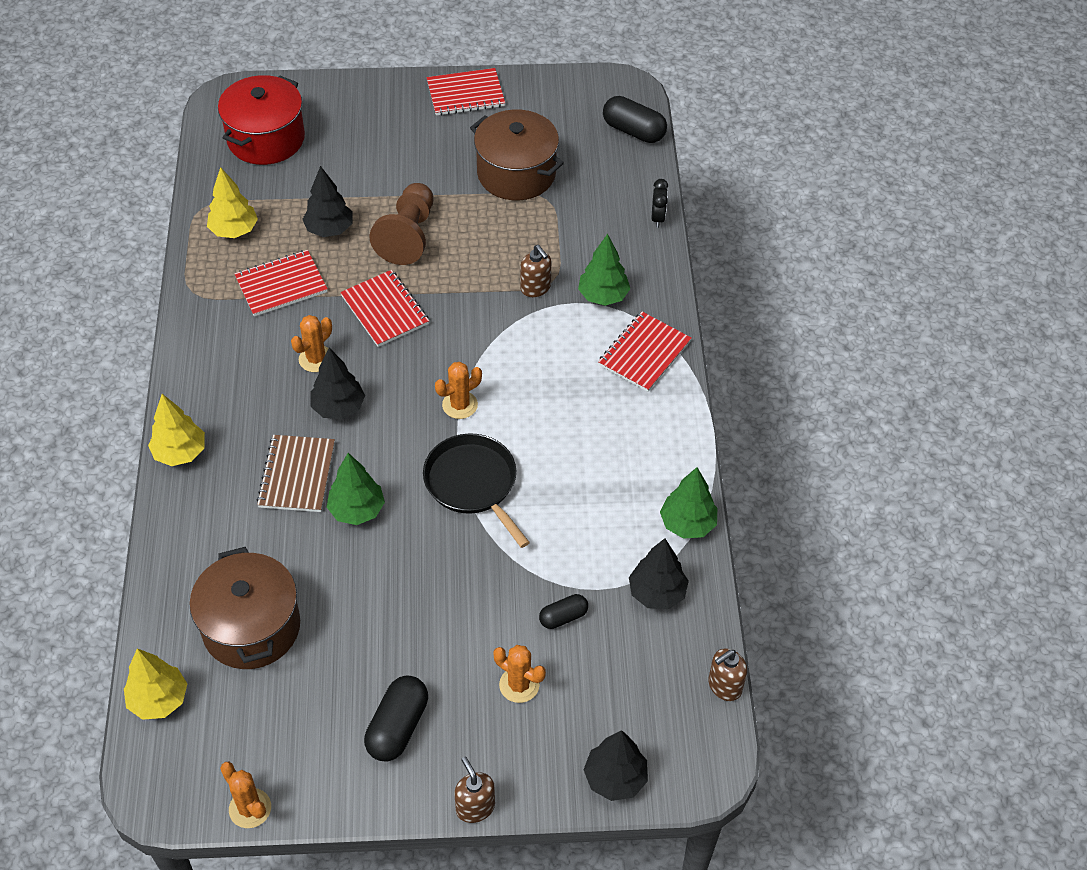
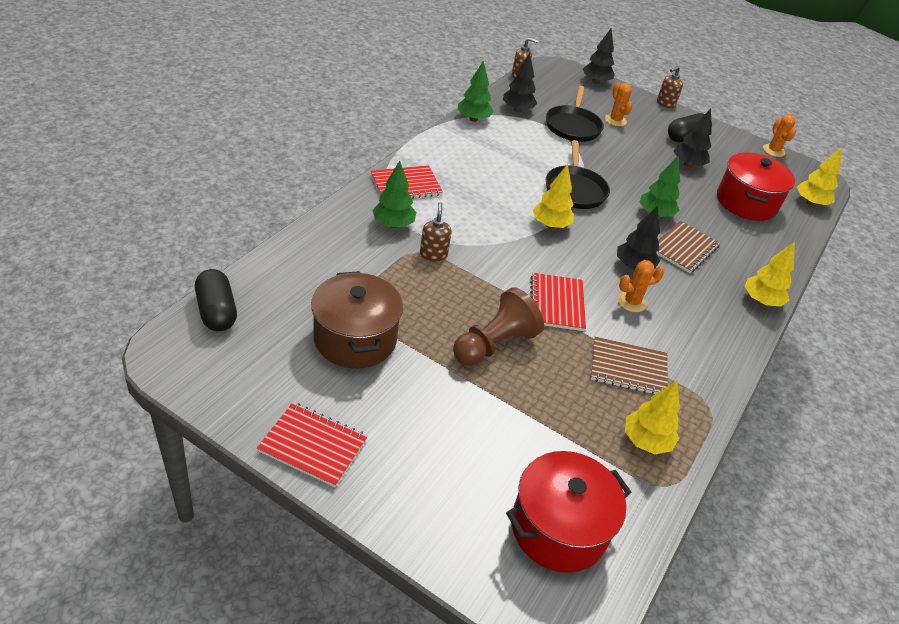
camera: 150 degrees left, 10 degrees down
(251, 627) = (746, 202): brown pot -> red pot
(281, 285) = (628, 368): red notebook -> brown notebook
(329, 229) = (557, 389): black tree -> black tree (688, 165)
(460, 405) = (550, 225): orange cactus -> yellow tree
(475, 807) = (665, 104): brown soap dispenser -> brown soap dispenser turned 45 degrees clockwise
(563, 617) = (573, 126): black capsule -> black pan
(658, 218) = (292, 243): black clock -> none

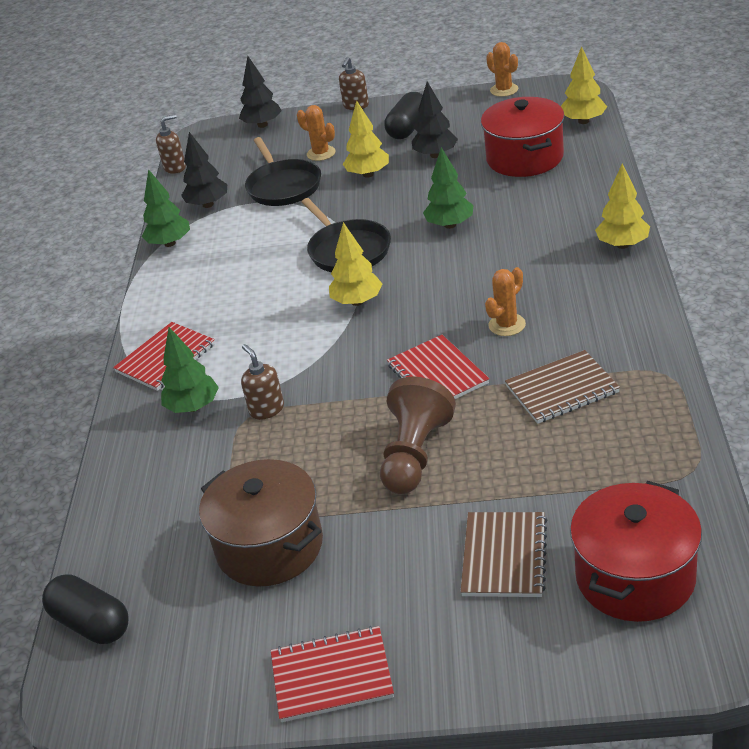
camera: 20 degrees left, 5 degrees down
(633, 266) = (477, 289): black tree -> none
(646, 441) = (639, 444): yellow tree -> yellow tree (368, 174)
(684, 248) = (508, 241): brown notebook -> brown notebook (504, 556)

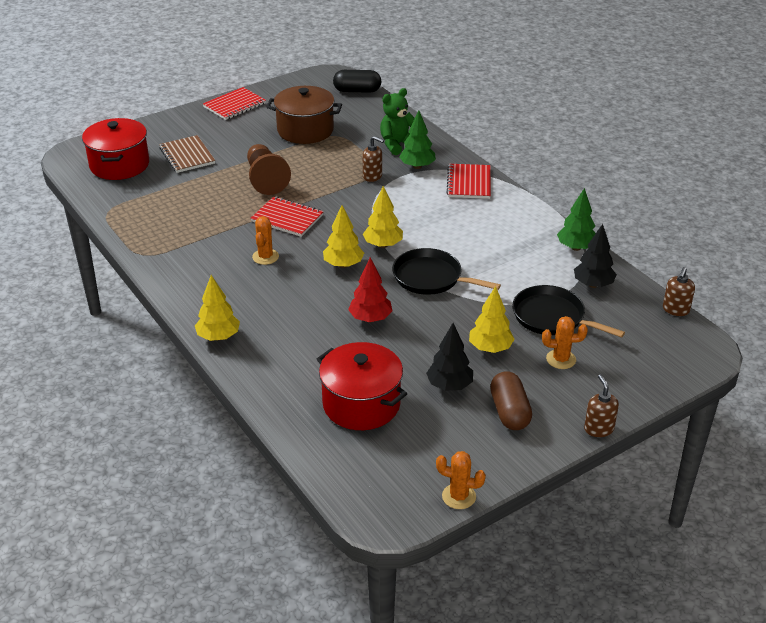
camera: 140 degrees right, 0 degrees up
(172, 459) = (397, 144): none -> green teddy bear
(262, 125) = (663, 378): black tree -> none
(408, 128) = (509, 412): black capsule -> brown capsule
(450, 225) = (370, 318): green tree -> red tree
(562, 389) = (204, 230): brown notebook -> none
(583, 121) = (336, 469): yellow tree -> yellow tree (343, 265)

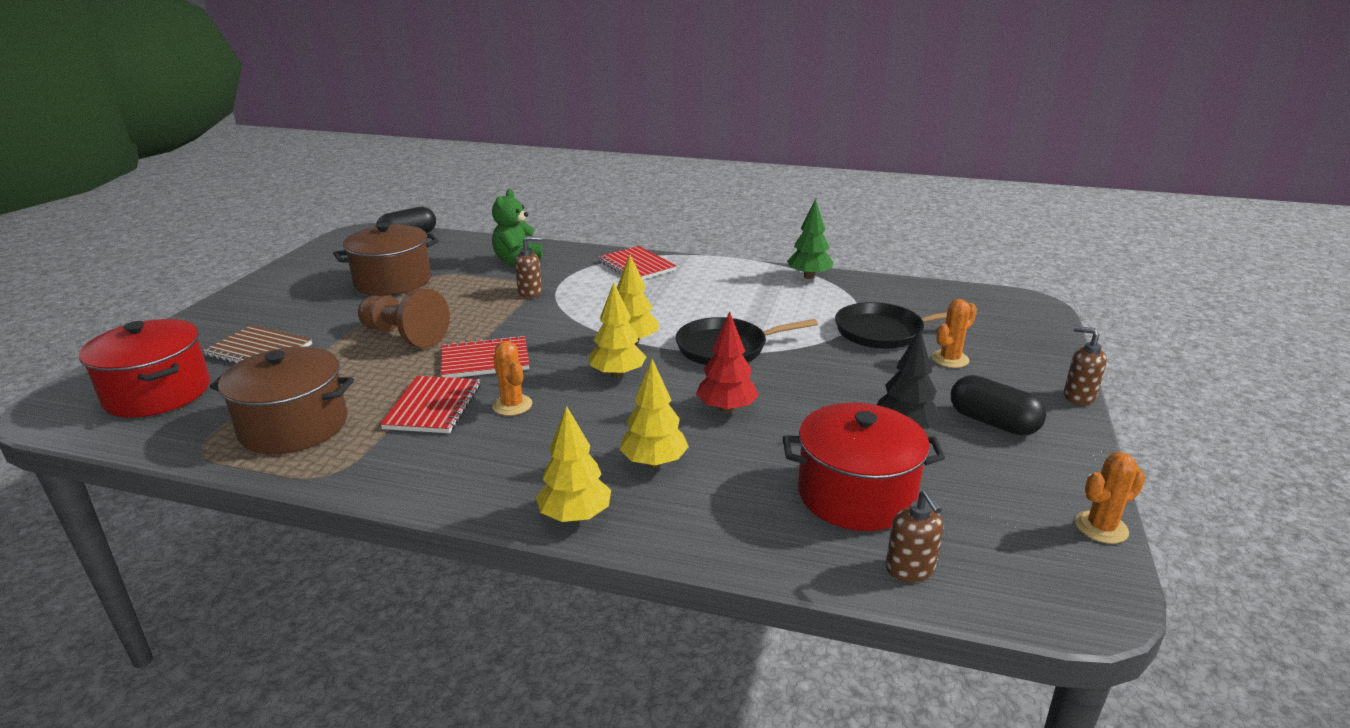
camera: 40 degrees left, 10 degrees down
(156, 217) = (294, 426): none -> brown pot
(234, 105) = (267, 287): red notebook -> red notebook (433, 407)
(417, 166) = (565, 270): green tree -> none
(490, 348) = (880, 379): yellow tree -> yellow tree (654, 462)
(509, 412) = (993, 422): brown capsule -> black capsule
(593, 284) = (869, 295): black tree -> none
(675, 310) = (958, 287): brown soap dispenser -> brown soap dispenser (910, 569)

